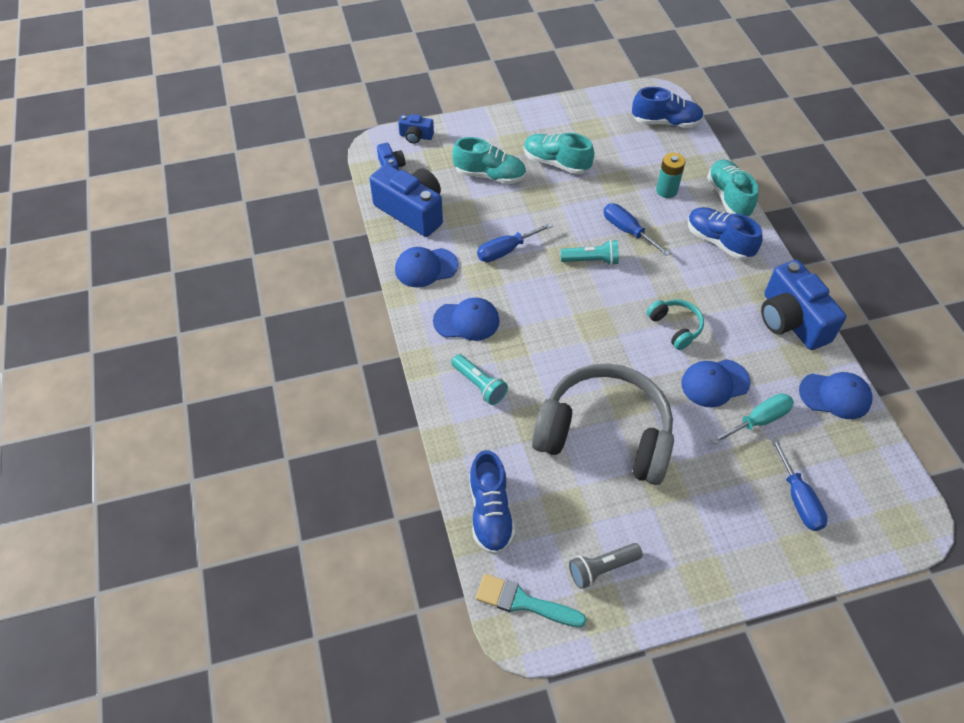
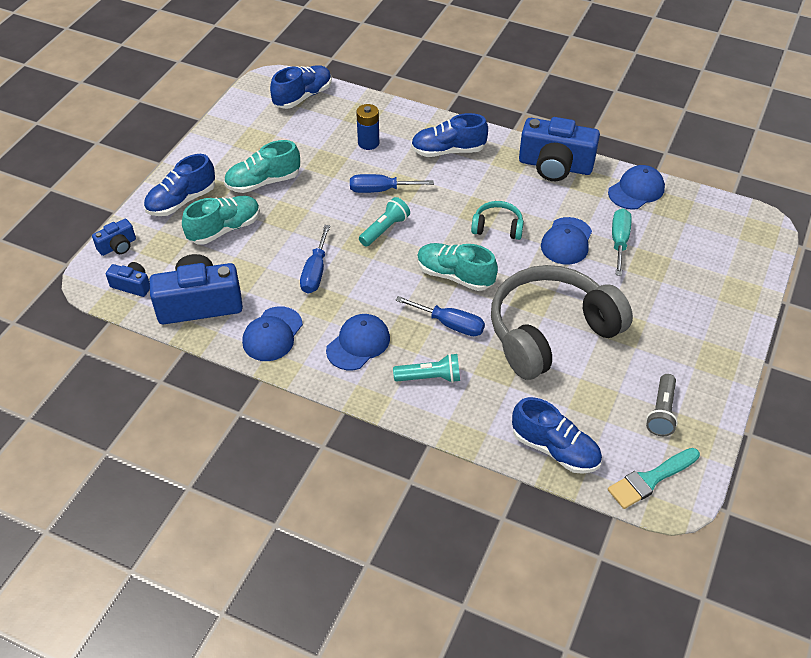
camera: 50 degrees left, 5 degrees down
(489, 136) = (181, 201): none -> blue shoe
(666, 190) = (368, 143): turquoise battery -> blue battery
(728, 197) = (414, 117): turquoise shoe -> turquoise shoe (455, 276)
(798, 499) = (697, 267): blue screwdriver -> blue screwdriver (450, 324)

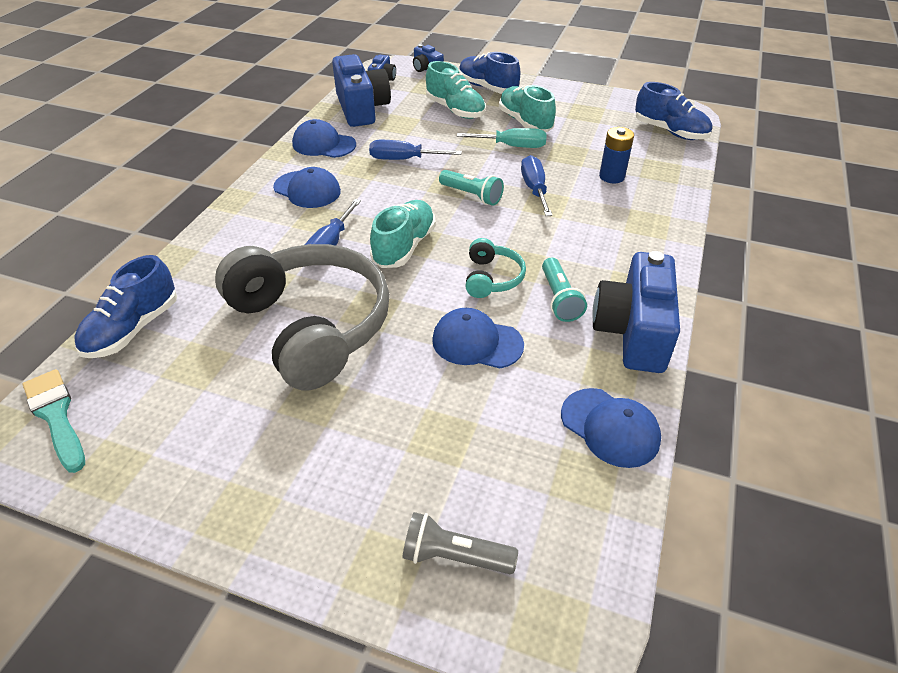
camera: 85 degrees right, 5 degrees down
(430, 377) = (256, 235): turquoise flashlight -> turquoise flashlight (559, 299)
(448, 151) = (623, 234): blue shoe -> none
(619, 241) = (486, 400): turquoise screwdriver -> turquoise screwdriver (512, 146)
(661, 412) = (157, 434): grey flashlight -> grey flashlight (454, 556)

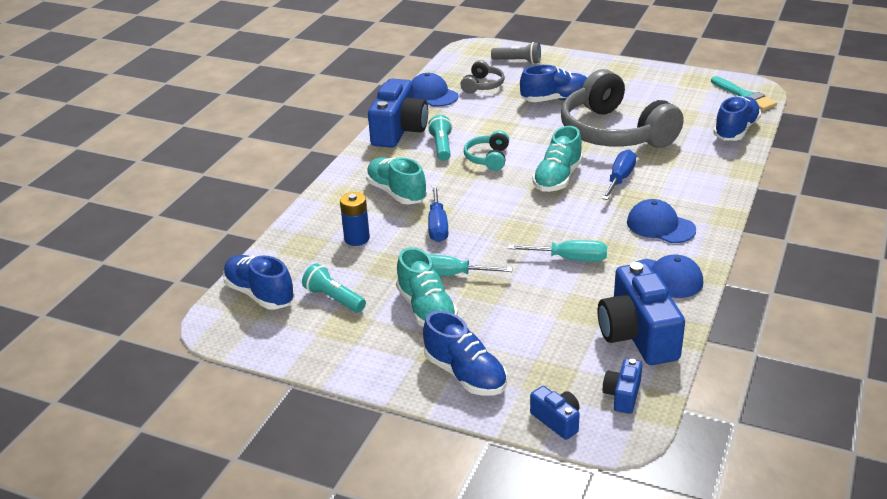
camera: 175 degrees left, 10 degrees down
(387, 408) = (556, 100): none -> blue shoe
(403, 159) = (570, 259): blue screwdriver -> turquoise screwdriver
(455, 110) = (513, 331): turquoise shoe -> turquoise shoe (396, 193)
(472, 195) = (499, 220): turquoise flashlight -> turquoise flashlight (334, 299)
(477, 342) = (502, 125): blue cap -> none
(522, 457) = (482, 85): none -> grey headphones

